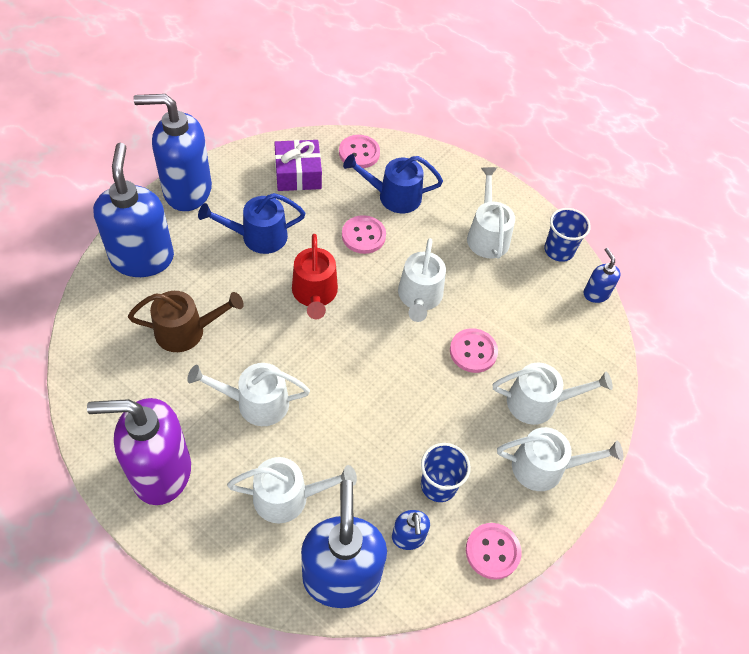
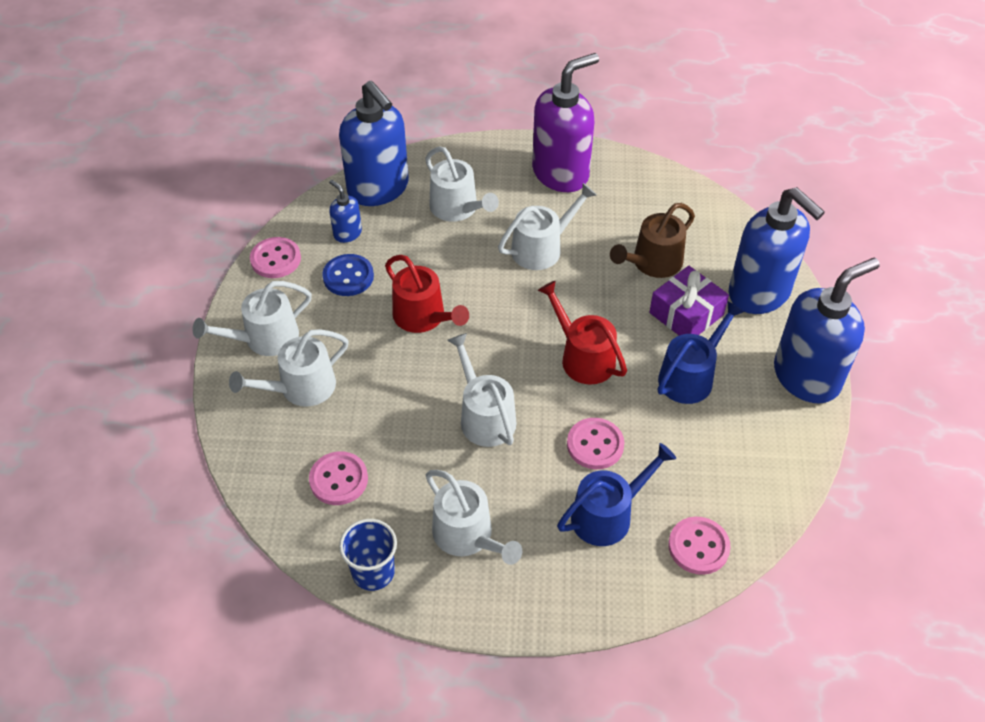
camera: 150 degrees right, 5 degrees down
(288, 497) = (457, 208): white watering can -> white watering can turned 90 degrees counterclockwise
(298, 174) = (730, 470): purple gift -> purple gift (686, 314)
(404, 403) = (423, 317): none -> red watering can
(438, 485) = (348, 276): blue cup -> blue button
(473, 351) = (393, 396): pink button -> pink button (339, 479)
(596, 294) = (300, 542): blue soap dispenser -> none

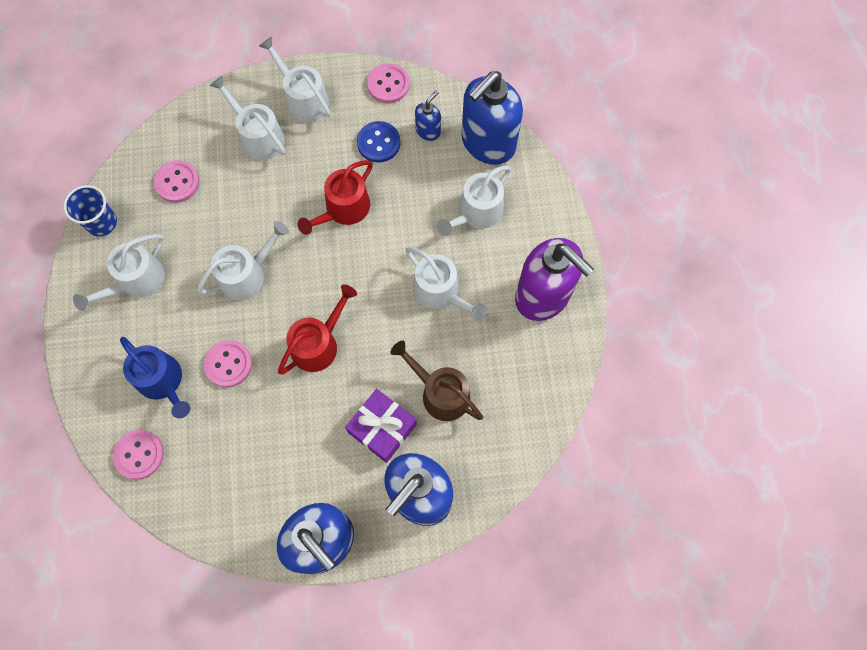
camera: 80 degrees right, 20 degrees up
(690, 376) = (309, 436): blue watering can -> none

